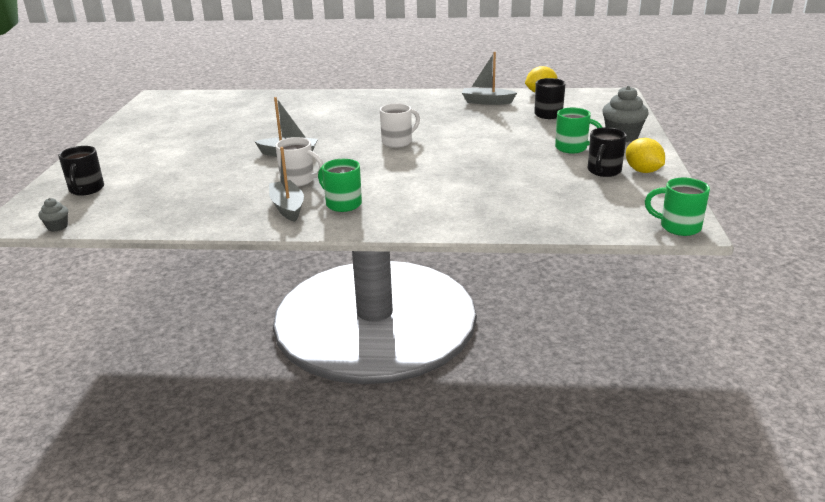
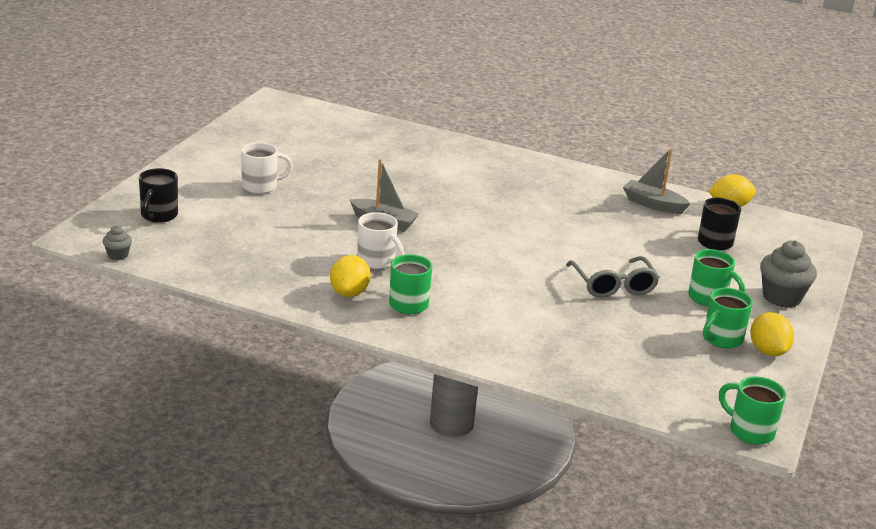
camera: 15 degrees right, 0 degrees up
(287, 207) = (349, 293): grey boat -> yellow lemon
(398, 142) = (512, 237): white mug -> white mug (261, 186)
(497, 155) = (613, 285): none -> grey glasses
(603, 171) = (721, 339): black mug -> green mug

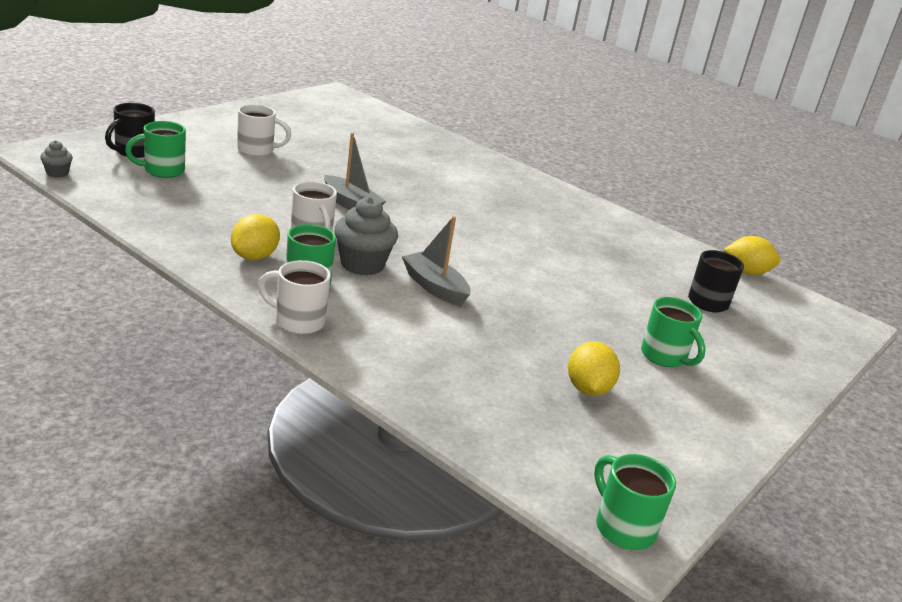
camera: 15 degrees right, 0 degrees up
(428, 340) = (298, 321): none -> white mug
(613, 285) = (557, 317): grey glasses -> none
(653, 204) = (658, 252): grey boat -> grey boat (434, 287)
(721, 339) = (653, 405): green mug -> green mug (162, 171)
(768, 351) = (706, 433): yellow lemon -> yellow lemon (587, 389)
(781, 297) = (758, 377): grey cupcake -> grey cupcake (362, 264)

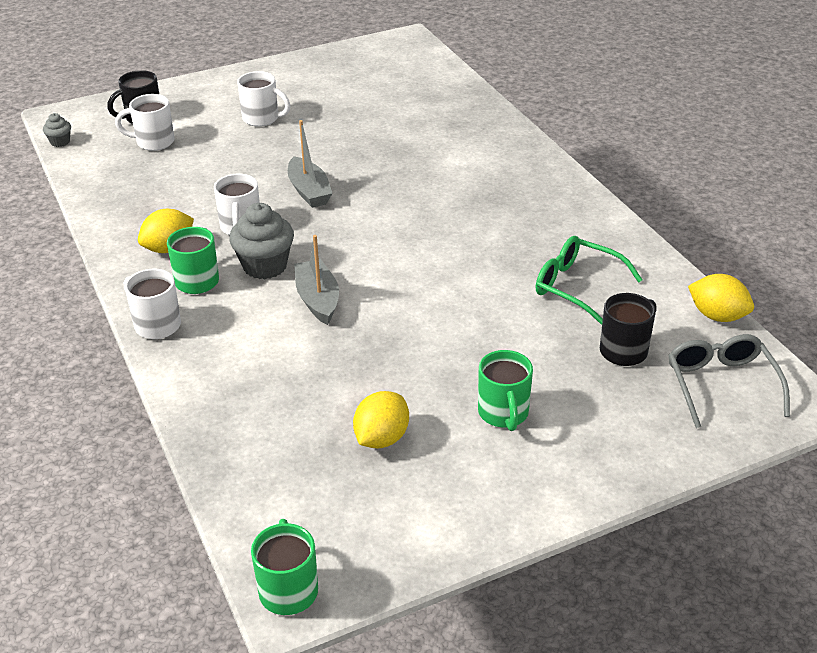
camera: 30 degrees right, 10 degrees up
(162, 171) = (153, 142): green mug -> white mug
(633, 261) = (577, 287): none -> green glasses
(793, 318) = (721, 385): none -> grey glasses

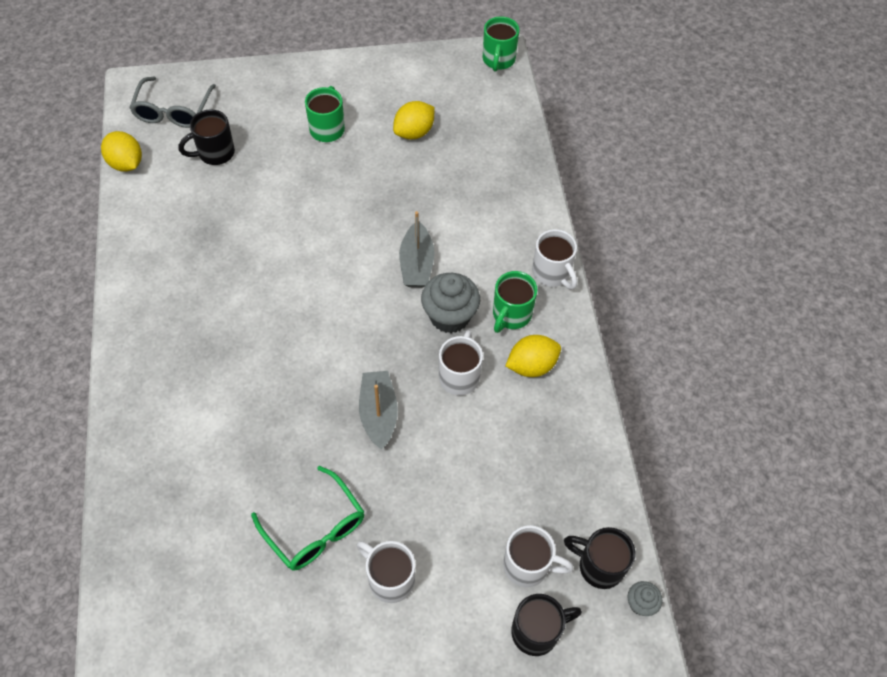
camera: 165 degrees left, 20 degrees up
(94, 152) = (599, 566): none -> black mug
(577, 287) = (207, 219): green glasses -> green glasses (315, 528)

